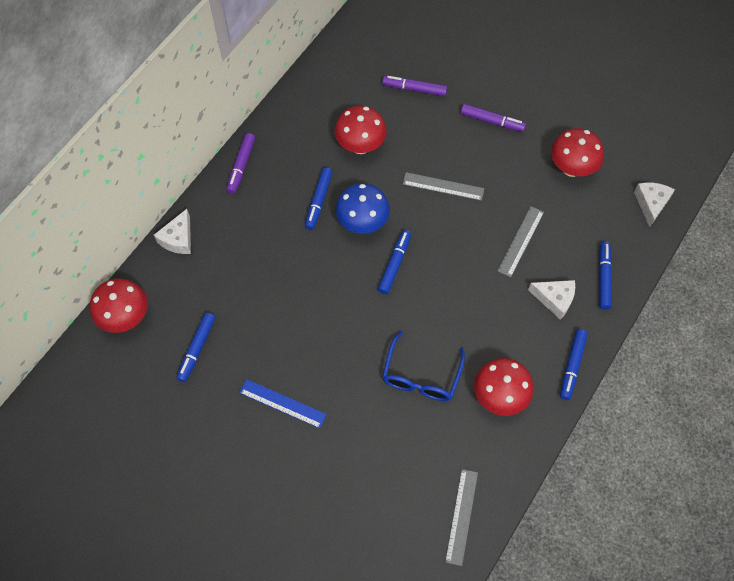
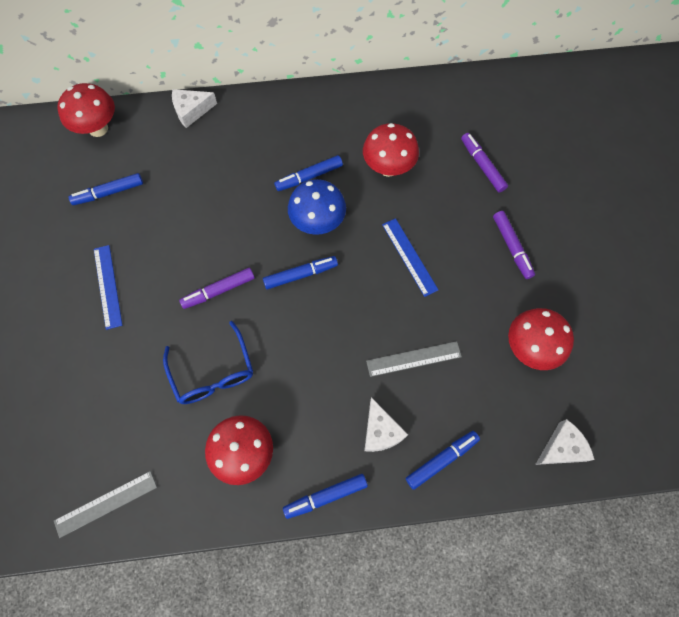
camera: 50 degrees right, 5 degrees up
(241, 166) = (291, 102): purple marker -> purple marker (219, 291)
(421, 376) = (213, 373): blue glasses -> blue glasses turned 90 degrees counterclockwise
(443, 186) = (409, 256): grey ruler -> blue ruler

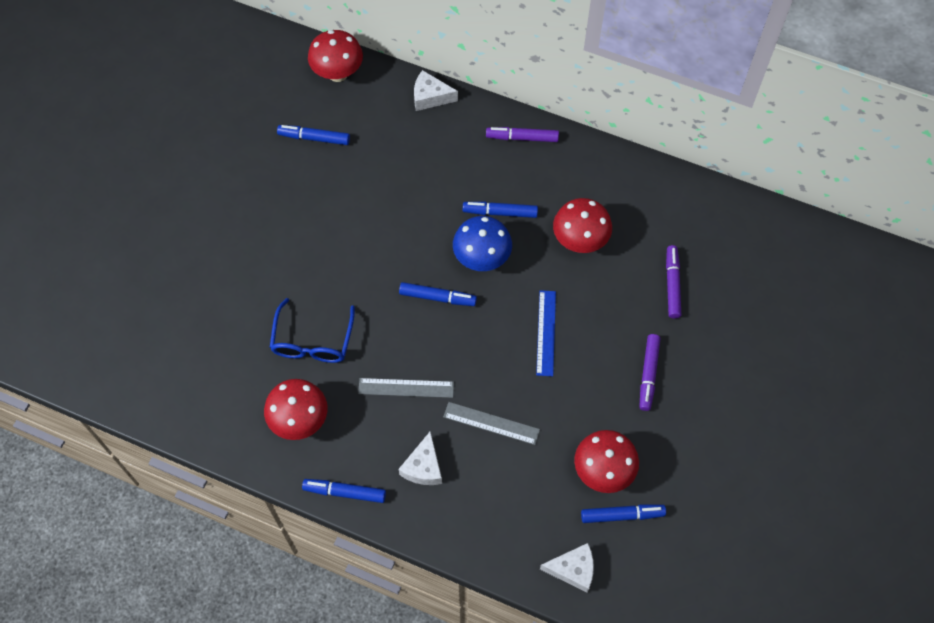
camera: 30 degrees right, 5 degrees down
(106, 504) = (169, 398): grey ruler -> grey ruler (406, 388)
(108, 286) = (268, 221): blue ruler -> none
(219, 291) = (358, 274): purple marker -> purple marker (522, 138)
(441, 460) = (460, 519): blue marker -> blue marker (622, 515)

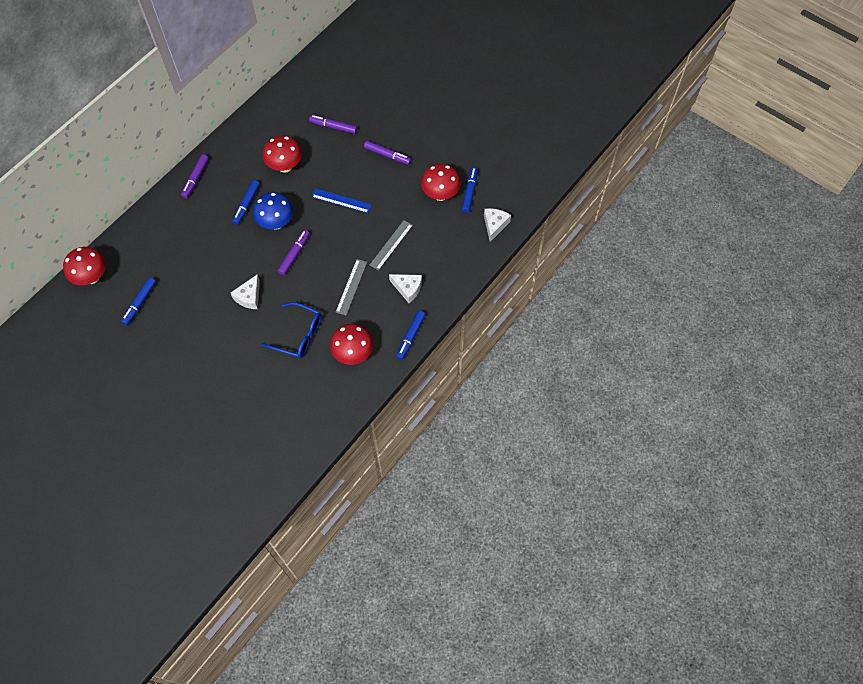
camera: 75 degrees left, 0 degrees up
(430, 97) = (139, 224): white cheese -> white cheese (249, 297)
(437, 297) = (294, 254): blue marker -> purple marker

